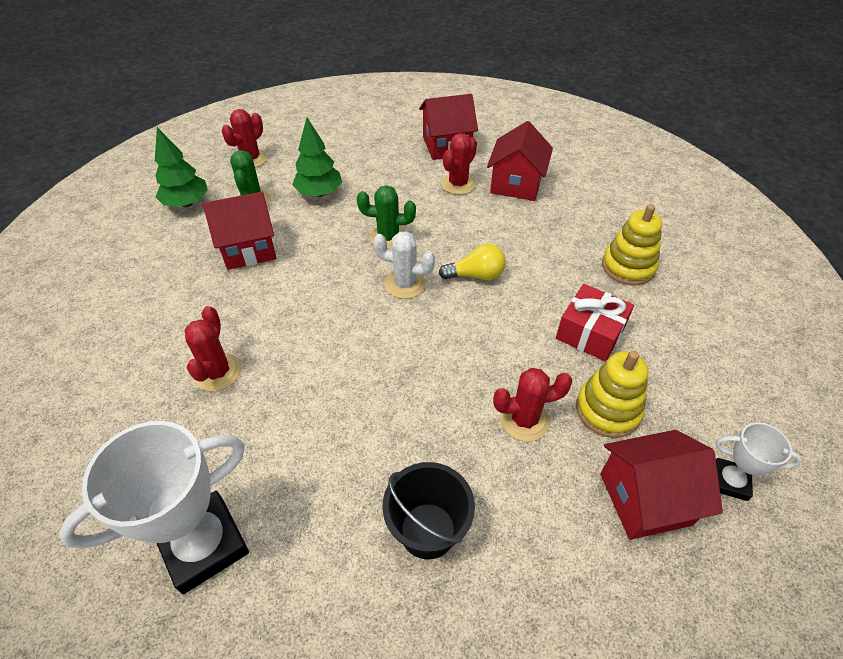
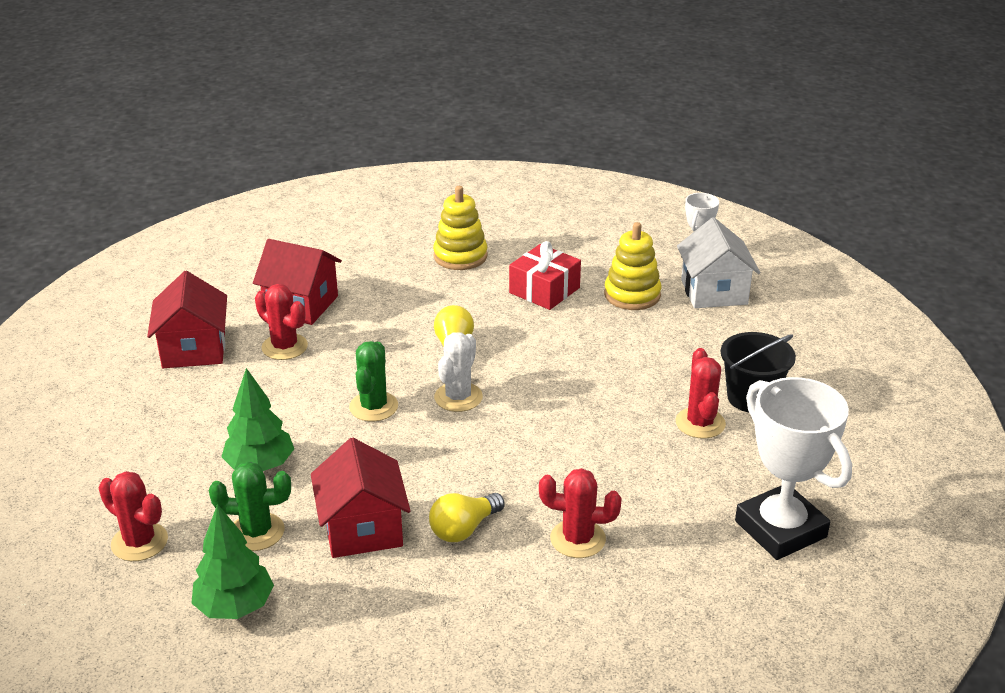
camera: 85 degrees left, 15 degrees down
(240, 301) = (464, 529): none -> yellow light bulb
(524, 420) = (642, 338): red cactus -> red cactus (700, 423)
(645, 499) = (714, 292): red house -> white house

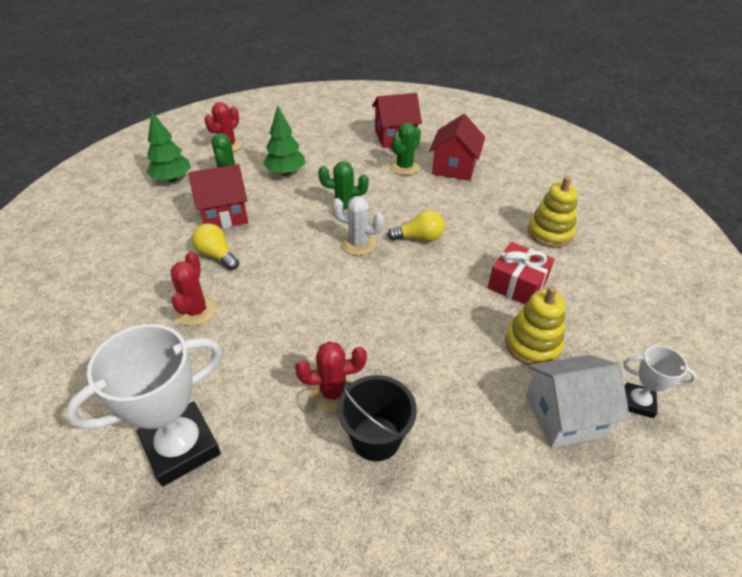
camera: 85 degrees right, 10 degrees up
(284, 347) = (404, 167): red cactus -> green cactus

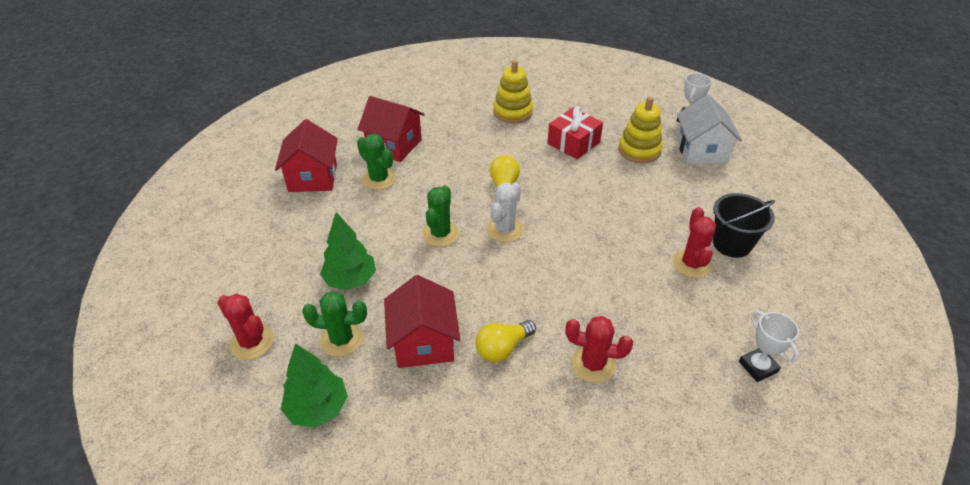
camera: 80 degrees left, 0 degrees up
(181, 447) = (758, 367): white trophy -> white trophy, size x0.51

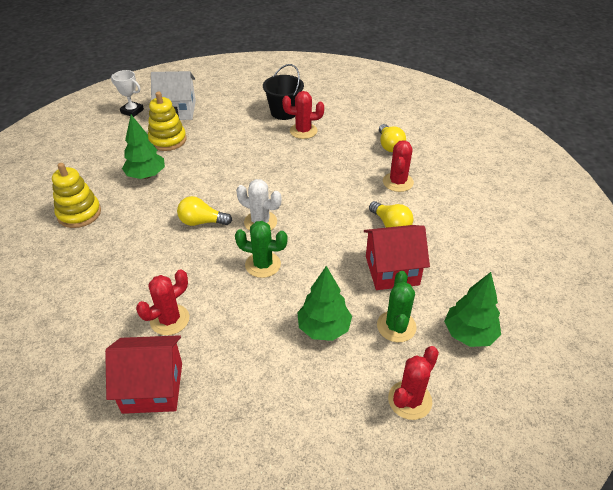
camera: 90 degrees left, 0 degrees up
(379, 179) = (170, 320): green cactus -> red cactus
(394, 145) = (109, 311): red house -> none
(573, 143) = (146, 175): red gift -> green tree
(681, 362) = (389, 145): none -> yellow light bulb
(758, 367) = (388, 119): white trophy -> none

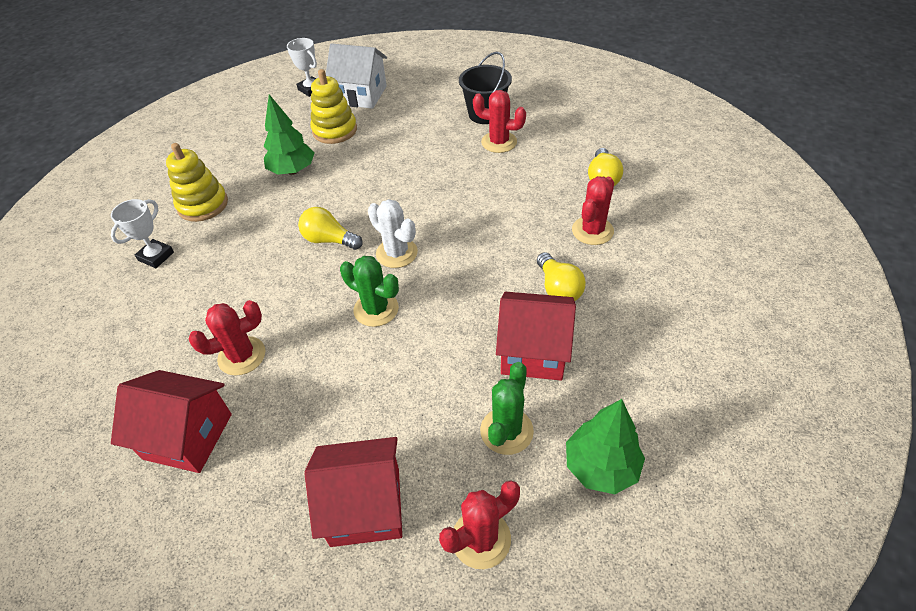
camera: 20 degrees right, 5 degrees up
(56, 260) = (156, 256): none -> white trophy
(318, 400) = (365, 506): none -> red house
(324, 328) = (414, 410): green tree -> none

